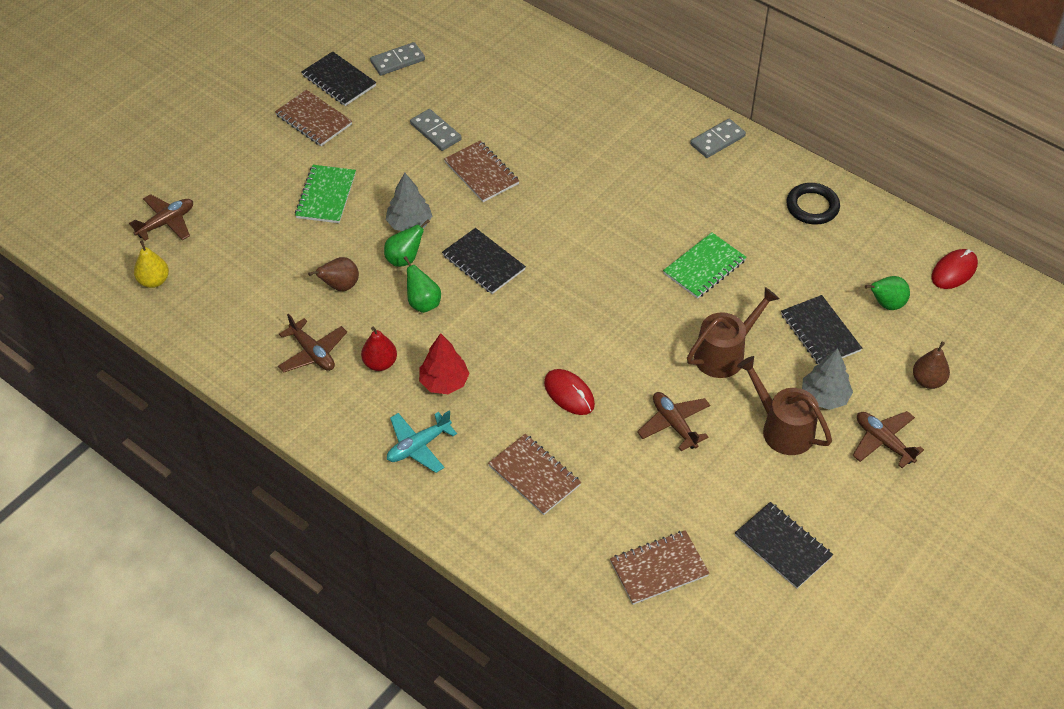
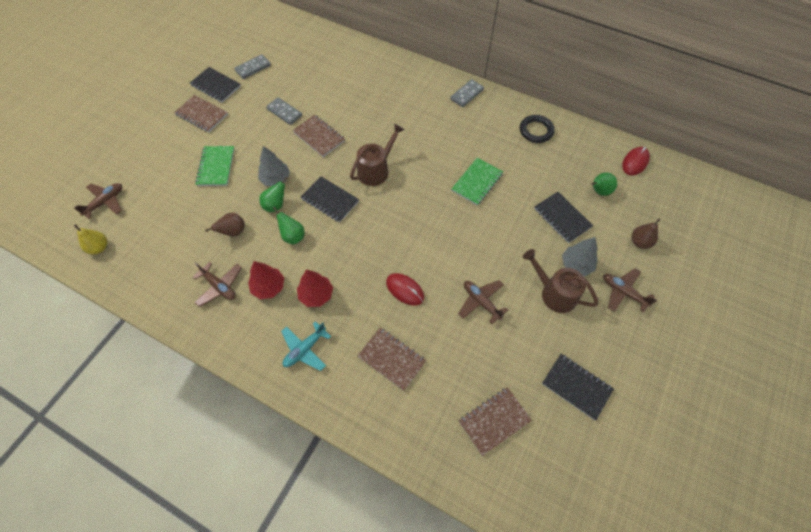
camera: 10 degrees left, 10 degrees up
(380, 363) = (269, 287): red pear -> red tree
(724, 354) = (503, 243): brown watering can -> brown watering can (376, 170)

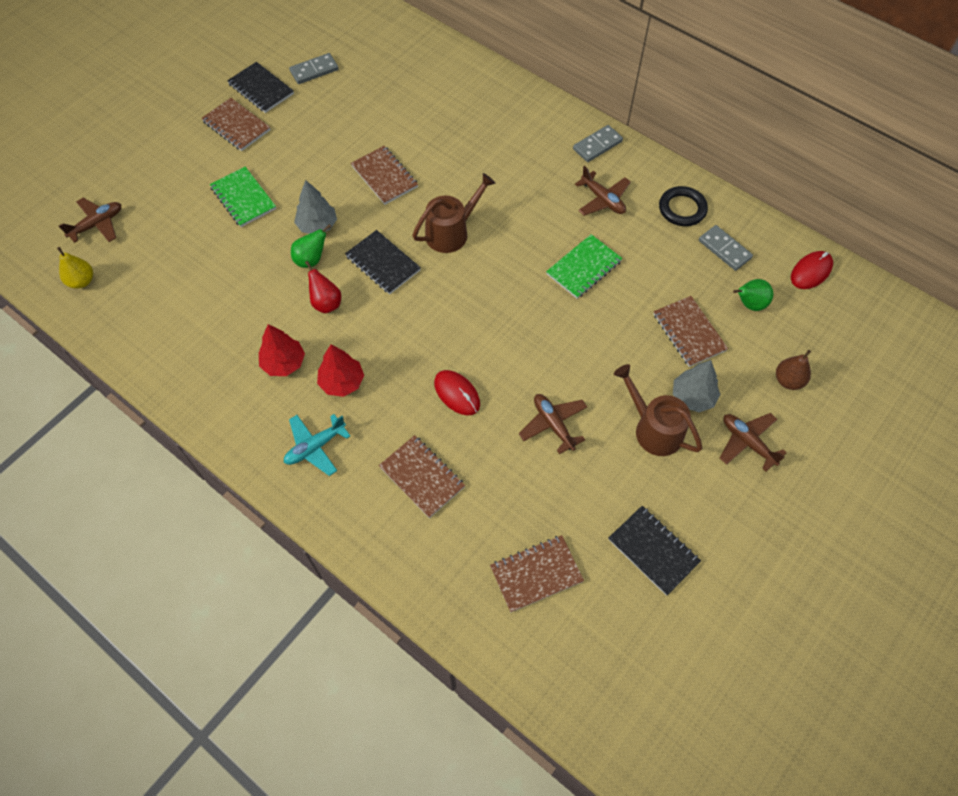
camera: 10 degrees right, 0 degrees up
(216, 167) = (243, 198): green notebook -> green notebook turned 45 degrees counterclockwise
(219, 286) = (222, 352): brown plane -> brown plane (603, 200)
(233, 232) = (251, 286): brown pear -> none
(284, 112) = (345, 137): grey domino -> grey domino (724, 249)
(293, 236) = (326, 303): green pear -> red pear
(562, 218) = (689, 332): black notebook -> brown notebook

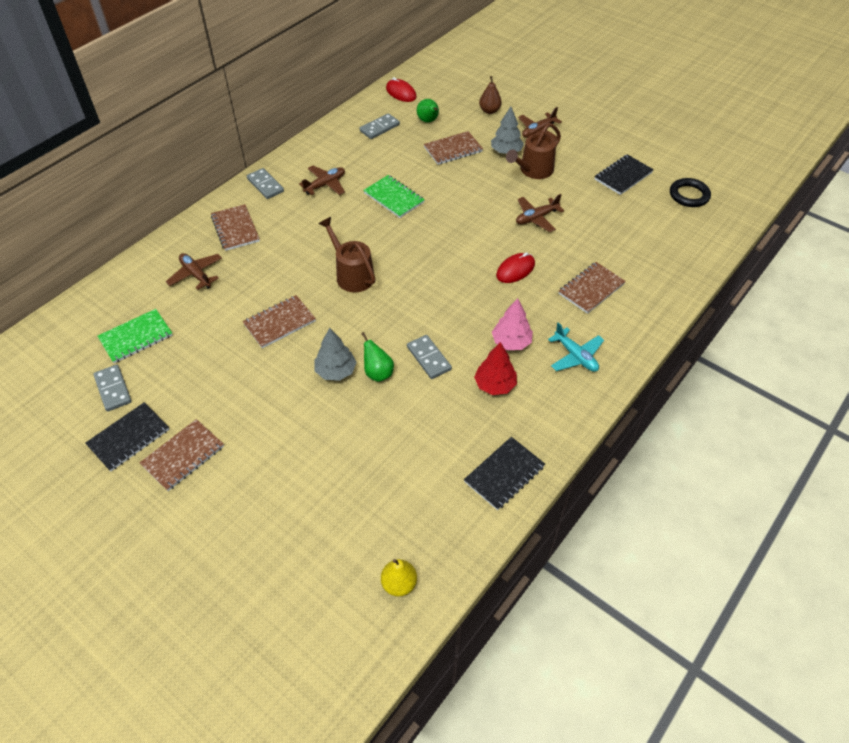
camera: 90 degrees left, 10 degrees down
(97, 224) = (316, 583): brown plane -> brown plane (196, 274)
(243, 198) = (293, 437): green notebook -> green notebook (136, 337)
(326, 303) = (428, 358): red pear -> grey domino
(342, 382) = (511, 342): red tree -> pink tree
(383, 263) = (384, 320): black notebook -> black notebook (504, 474)
(536, 574) = (653, 229): brown notebook -> brown notebook (235, 229)
(682, 209) = (339, 145): black ring -> black ring (689, 195)

